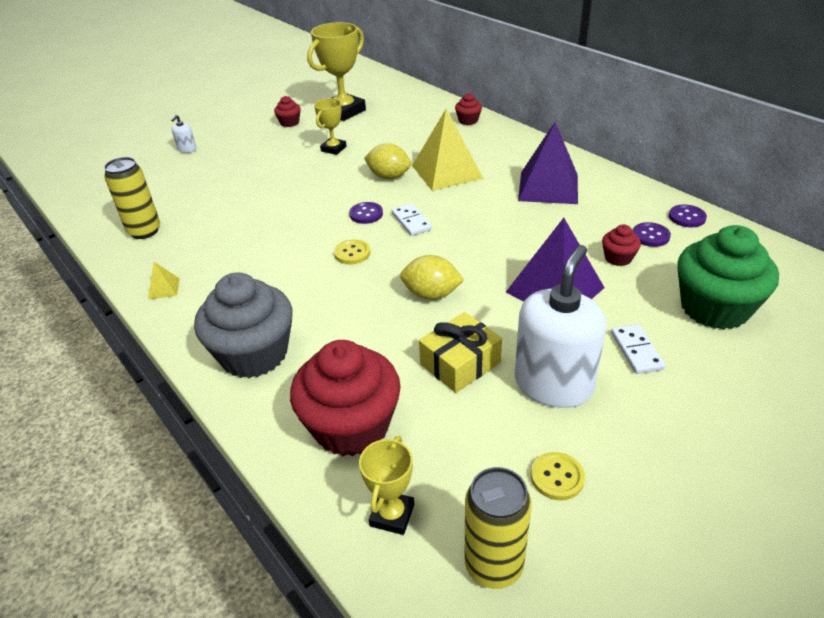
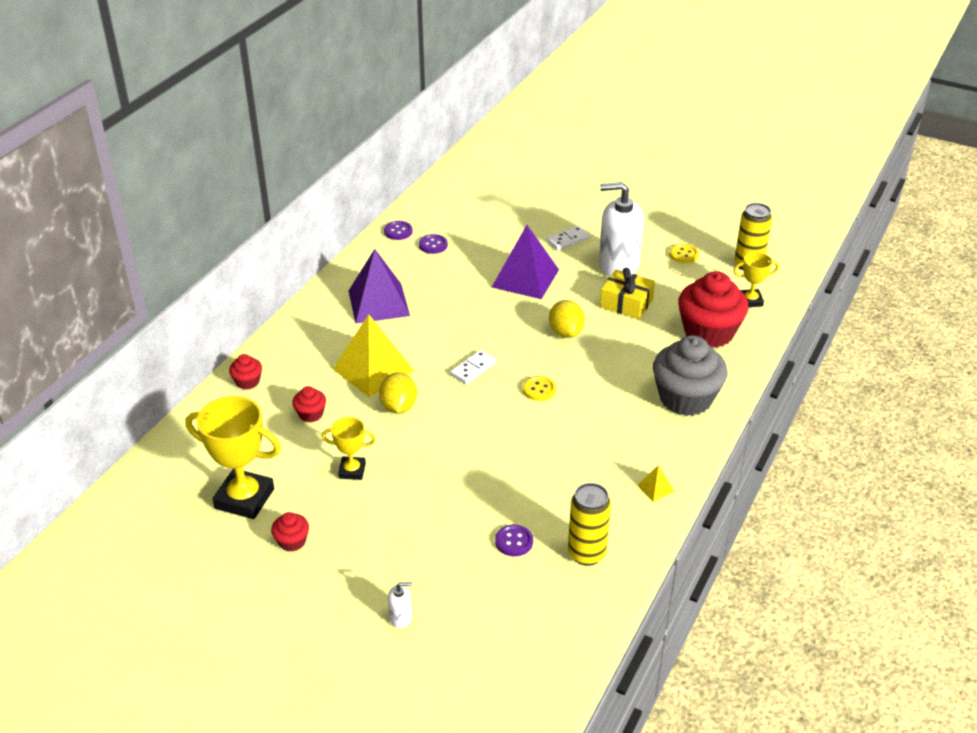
camera: 115 degrees left, 0 degrees up
(366, 214) = (475, 400): purple button -> purple button (514, 541)
(618, 258) = (470, 256): red cupcake -> red cupcake (311, 414)
(714, 308) = (506, 216): green cupcake -> none

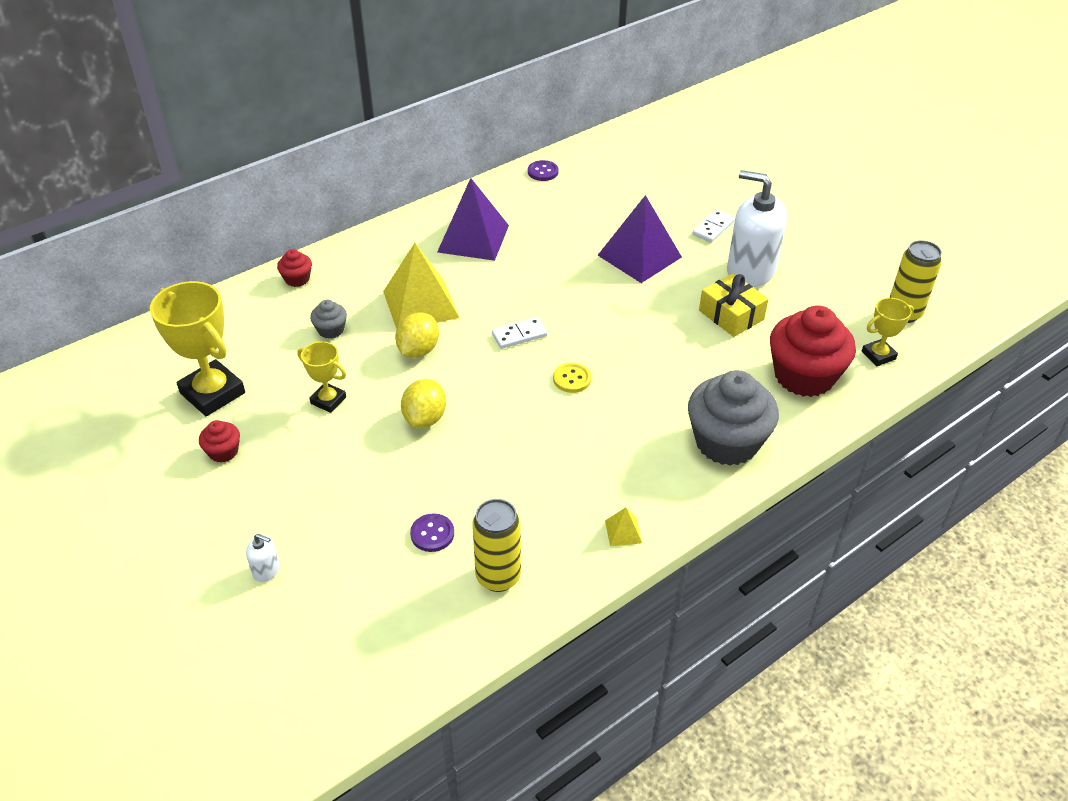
camera: 25 degrees right, 5 degrees up
(311, 414) = (331, 330): red cupcake -> grey cupcake
(433, 245) = (568, 195): purple button -> none
(566, 332) = (643, 326): yellow lemon -> yellow lemon (425, 418)
(567, 240) = (713, 228): white domino -> white domino turned 45 degrees counterclockwise
(683, 254) = (833, 280): yellow button -> none
(750, 301) = (878, 355): yellow trophy -> yellow trophy turned 45 degrees counterclockwise

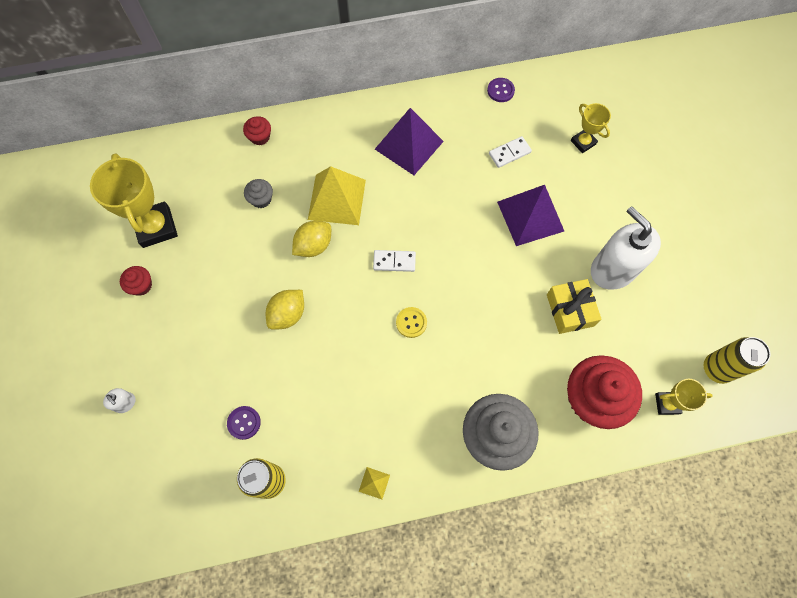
camera: 25 degrees right, 25 degrees up
(328, 400) = (230, 268): yellow trophy -> yellow trophy (583, 142)
(713, 228) = (608, 209): white domino -> white domino (509, 153)

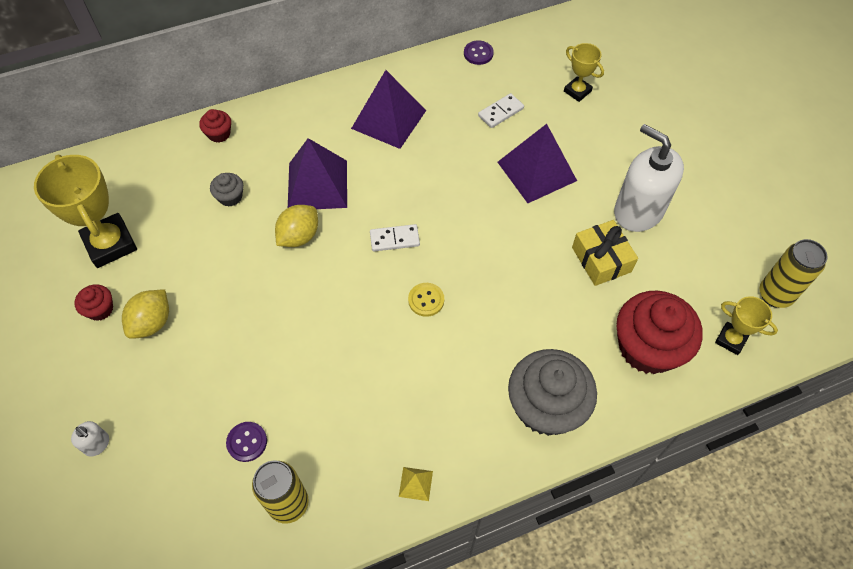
camera: 10 degrees left, 10 degrees down
(288, 314) = (281, 314): yellow lemon -> yellow lemon (152, 323)
(336, 199) = (317, 185): yellow pyramid -> purple pyramid
(667, 404) = (731, 340): yellow trophy -> yellow trophy turned 45 degrees clockwise

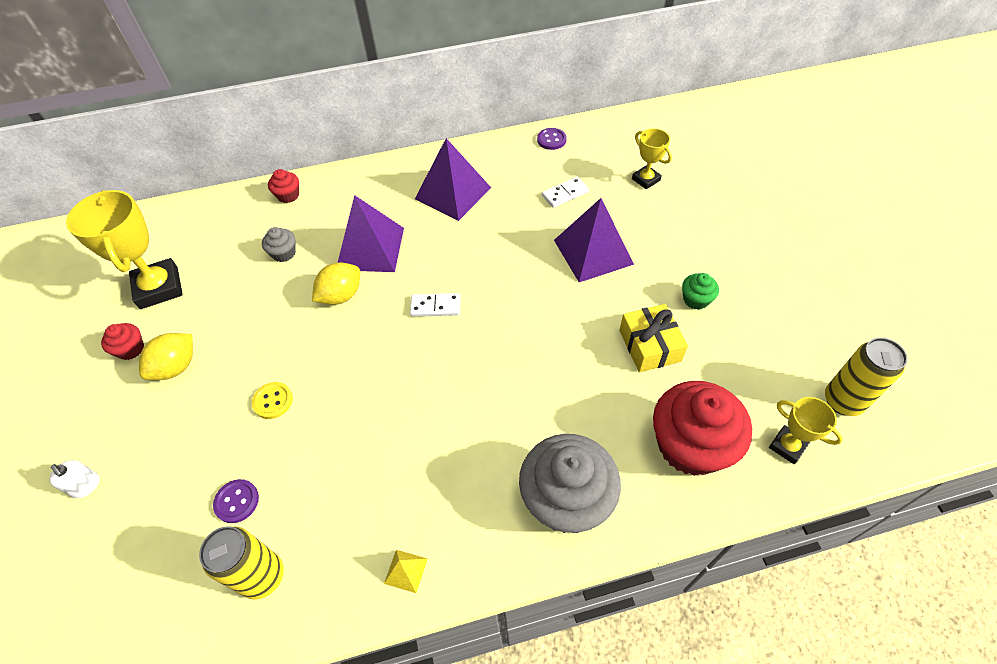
camera: 10 degrees right, 5 degrees down
(426, 300) = (456, 370): yellow button -> yellow button (273, 401)
(638, 211) = (696, 299): white soap dispenser -> green cupcake

